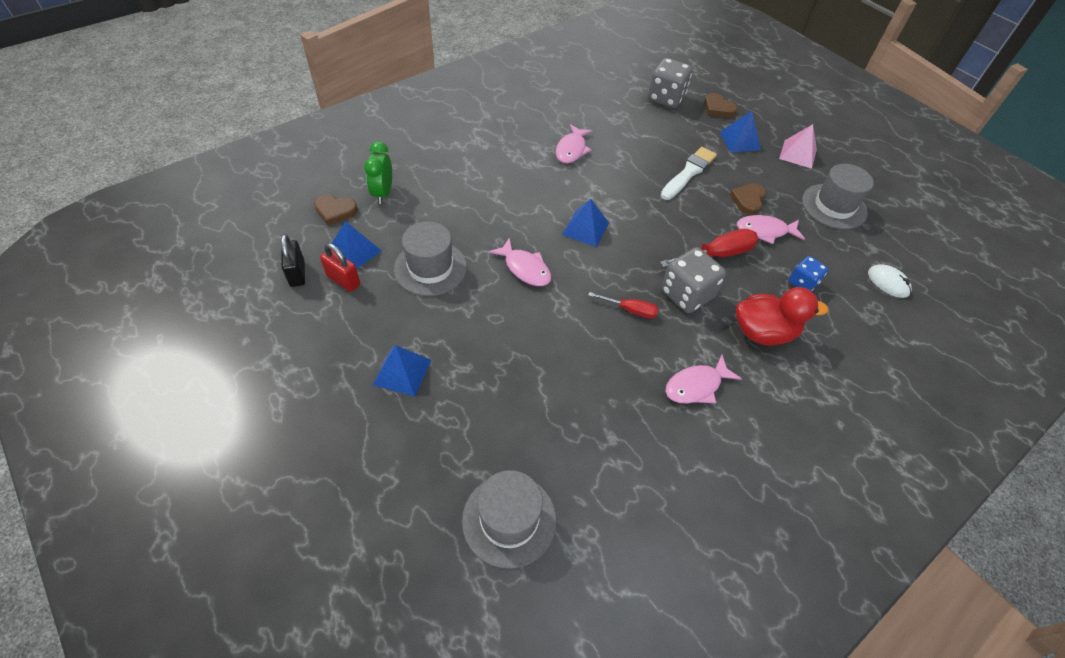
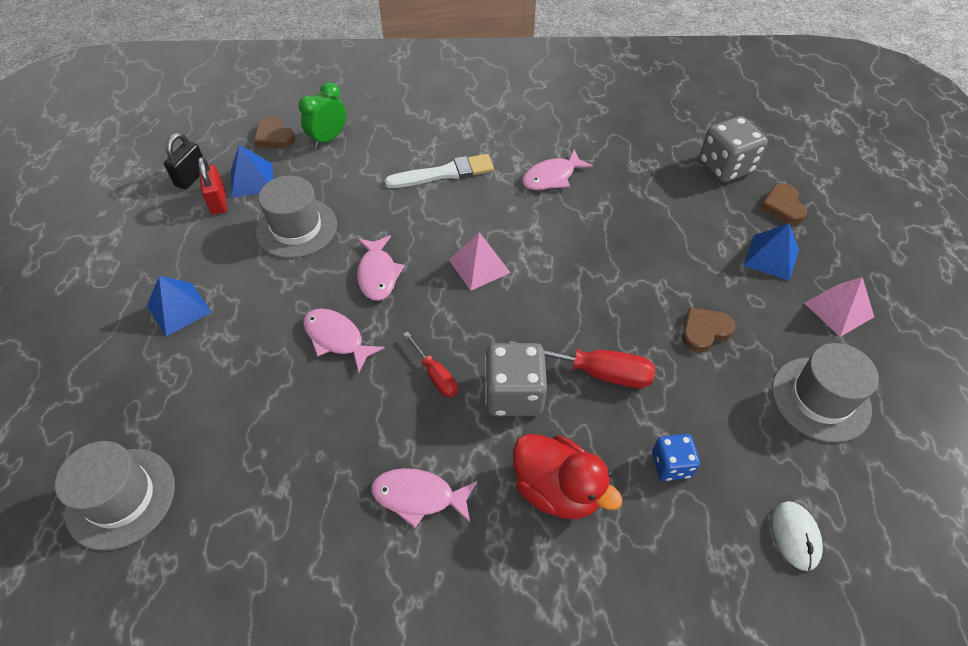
camera: 40 degrees right, 0 degrees up
(585, 228) = (479, 266): blue pyramid -> pink pyramid
(689, 173) = (662, 263): white brush -> white brush (444, 173)
(764, 231) = (687, 378): pink fish -> pink fish (337, 338)

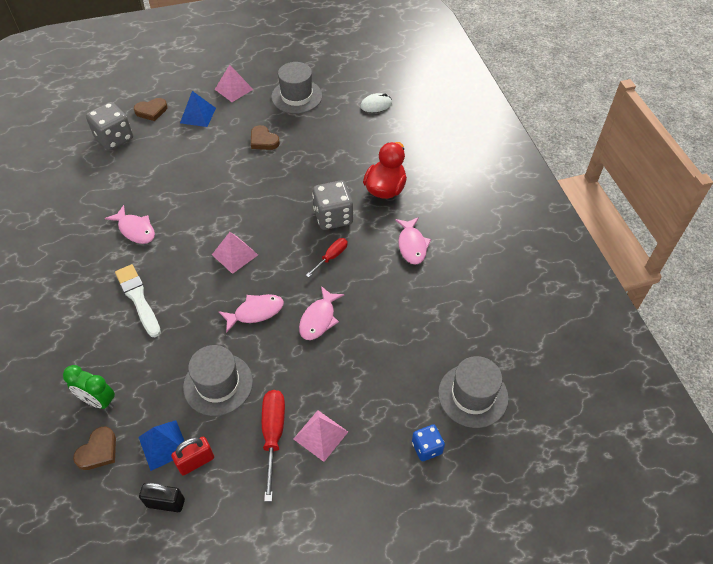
camera: 105 degrees left, 0 degrees up
(179, 308) = (320, 435): blue pyramid -> pink pyramid
(598, 372) = (306, 182): red screwdriver -> red screwdriver (273, 434)
(671, 465) = (355, 148): blue dice -> blue dice (427, 448)

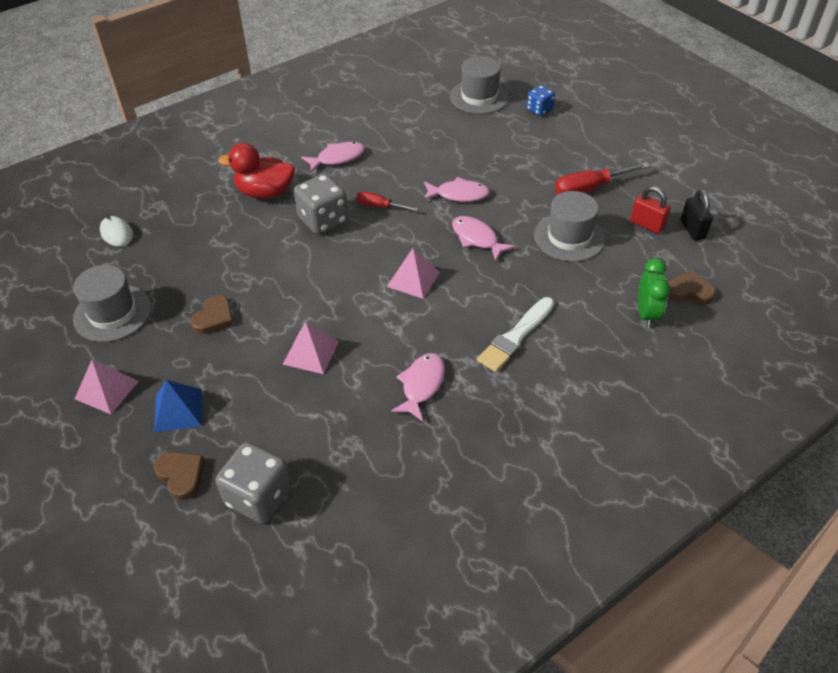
camera: 110 degrees left, 5 degrees down
(163, 445) = (649, 250): blue pyramid -> none
(320, 435) = (569, 163): pink pyramid -> pink pyramid (310, 353)

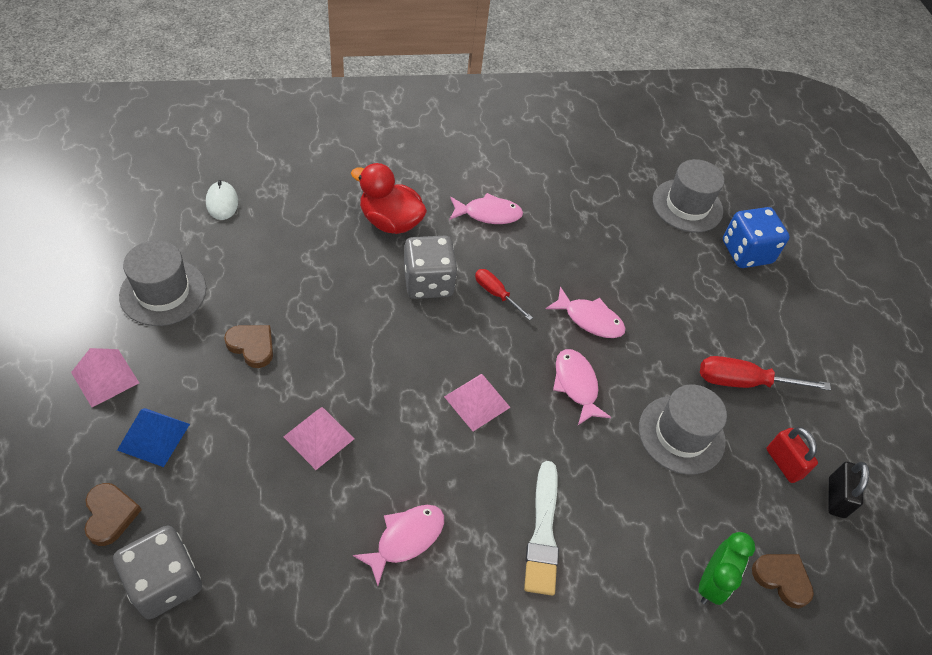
camera: 20 degrees right, 5 degrees up
(214, 318) = (252, 346): brown heart -> brown heart turned 105 degrees counterclockwise
(515, 337) = (543, 533): white brush -> white brush turned 60 degrees counterclockwise
(539, 110) = (746, 252): blue dice -> blue dice, size x1.69

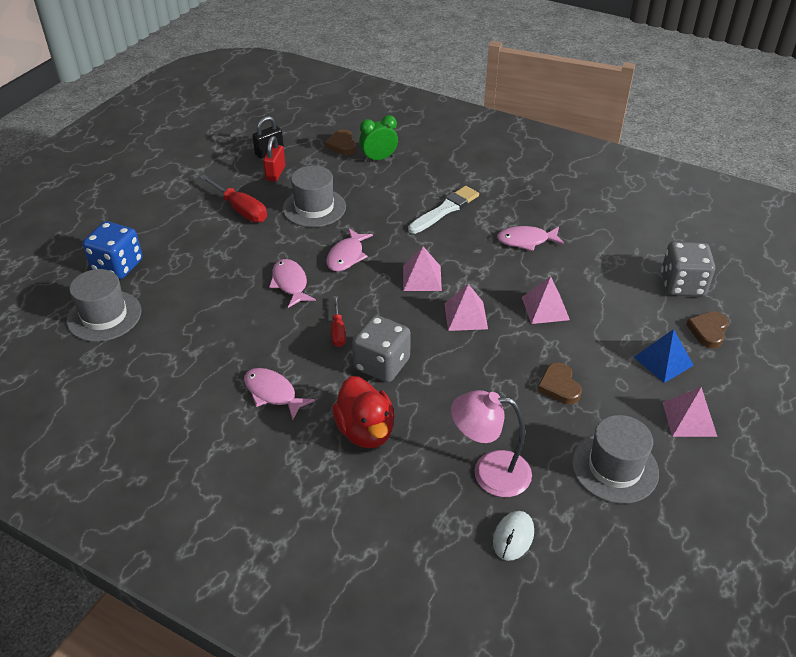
camera: 135 degrees left, 10 degrees down
(269, 238) = (489, 472): none -> pink lamp
(395, 378) = (465, 316): none -> pink pyramid

